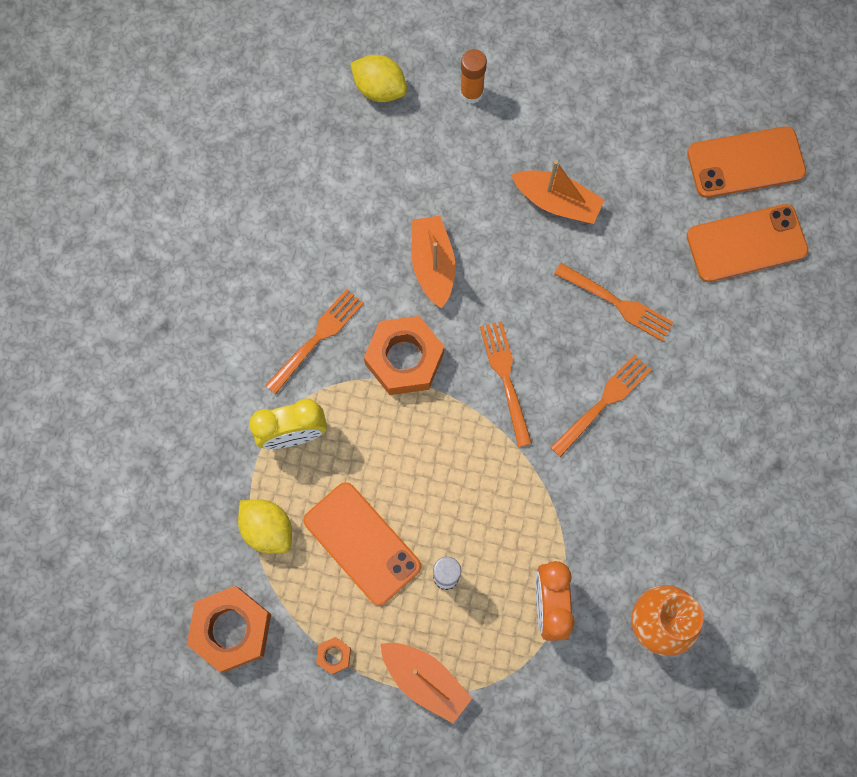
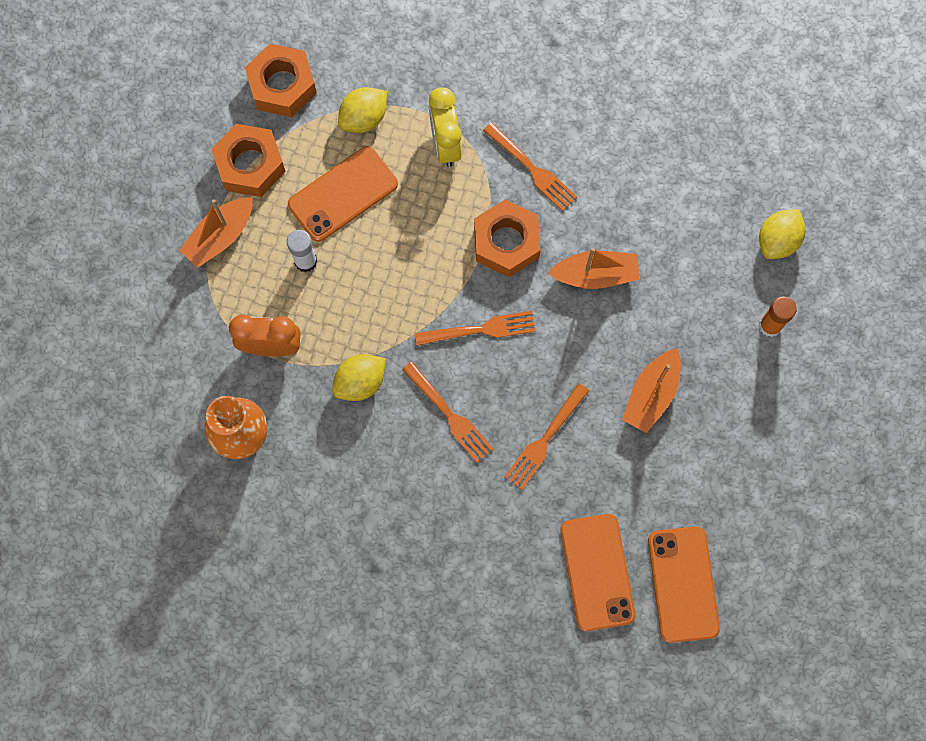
camera: 95 degrees right, 0 degrees up
(334, 655) = (250, 165): orange nut -> orange nut, size x2.30
(579, 500) = (360, 382): none -> yellow lemon

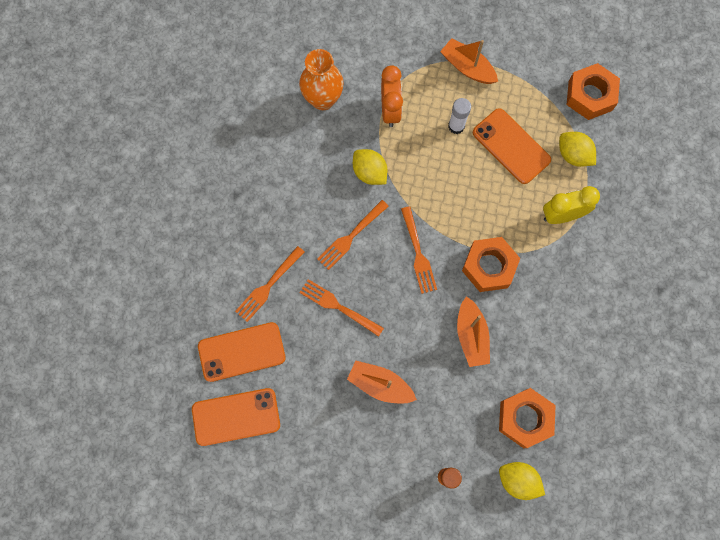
camera: 85 degrees right, 0 degrees up
(250, 165) = (524, 81): orange nut -> orange nut (524, 418)
(532, 169) = (551, 281): orange fork -> orange fork (268, 286)

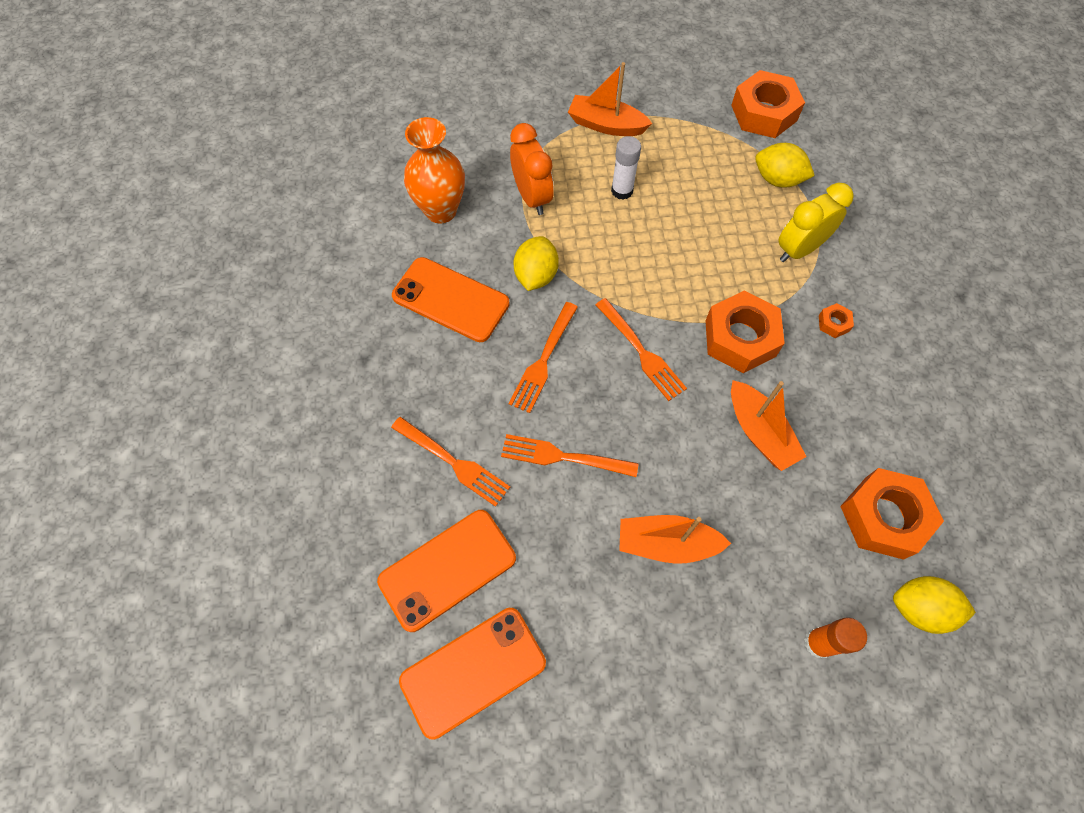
camera: 20 degrees left, 10 degrees down
(268, 286) = (453, 462): orange fork -> orange fork turned 75 degrees counterclockwise
(369, 172) = (536, 275): yellow lemon -> yellow lemon turned 75 degrees clockwise
(511, 146) = (699, 192): orange phone -> orange phone (450, 300)
(558, 278) = (833, 323): none -> orange nut

